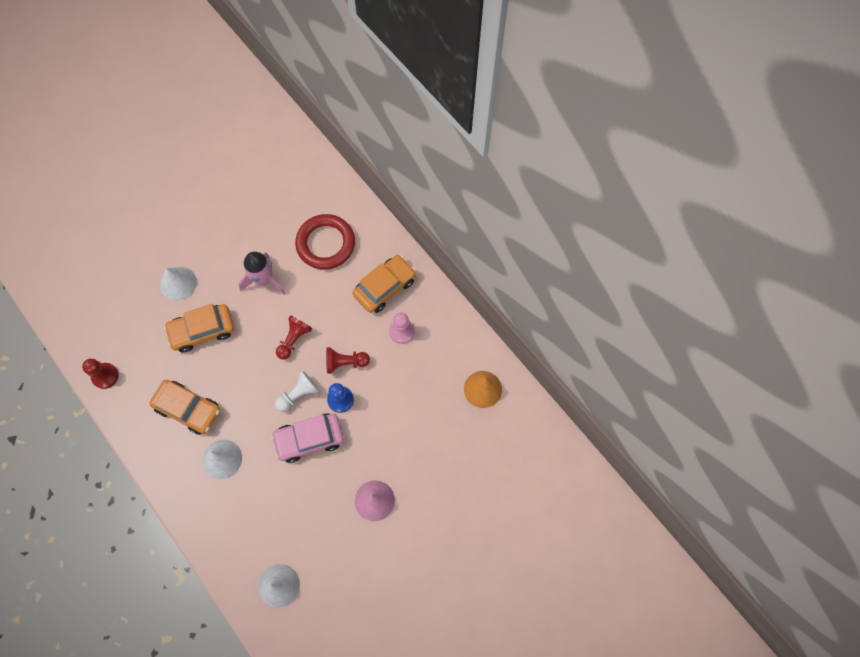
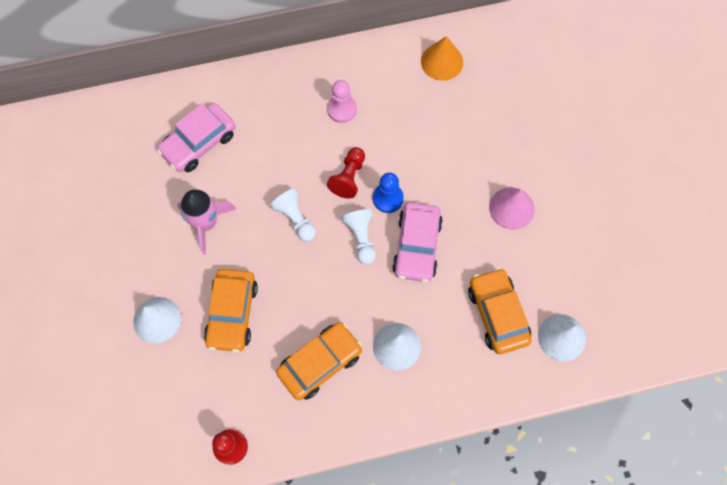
camera: 65 degrees left, 0 degrees up
(294, 339) = (295, 219): red pawn -> white pawn
(326, 244) = (199, 143): red ring -> pink car
(384, 287) = (283, 105): orange car -> orange car (497, 314)

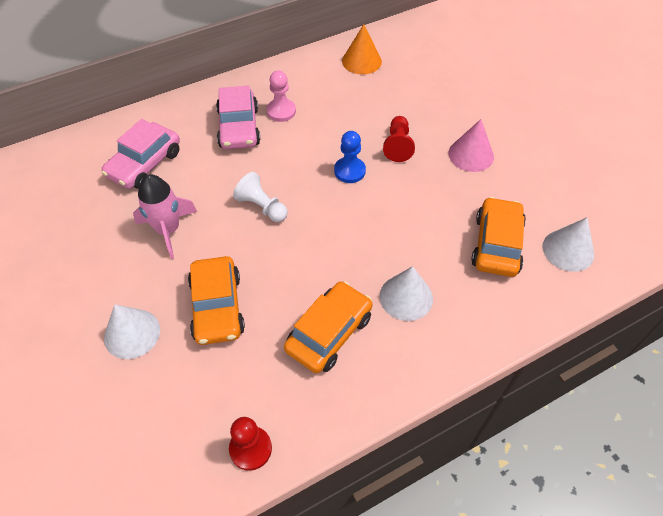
camera: 15 degrees left, 15 degrees down
(349, 177) = (305, 162): red pawn -> red pawn (398, 146)
(361, 238) = (335, 209): white pawn -> none
(417, 246) = (393, 204): pink car -> pink car (239, 127)
(497, 314) = (496, 244): orange car -> orange car turned 45 degrees clockwise

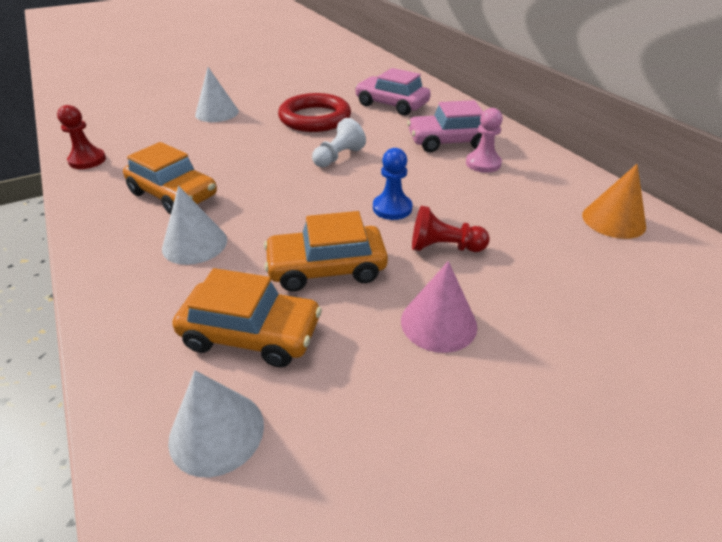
camera: 90 degrees right, 15 degrees down
(168, 230) = (315, 118): pink rocket -> red ring
(217, 307) = (227, 142): orange car -> orange car (326, 268)

